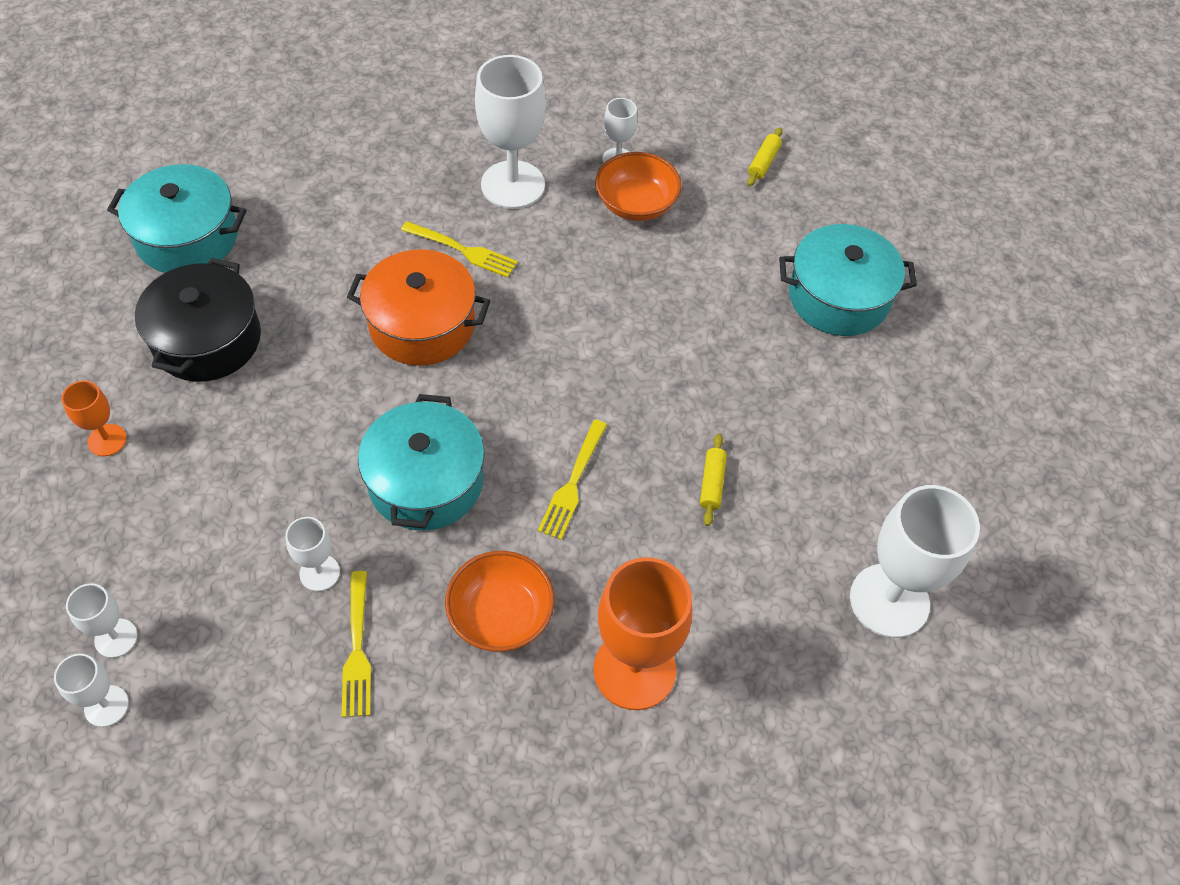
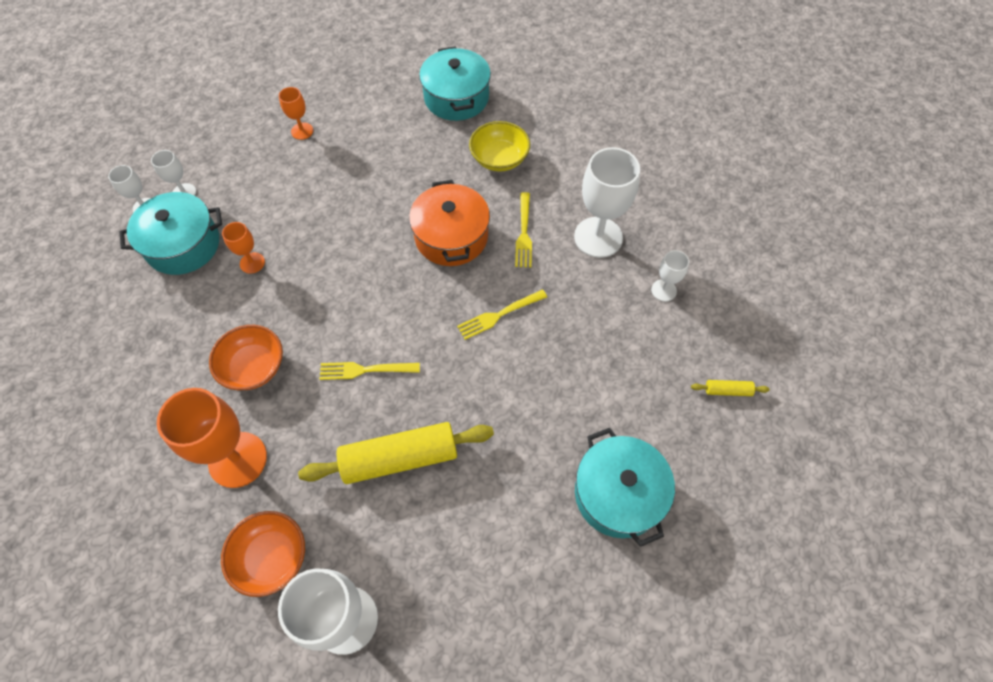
camera: 70 degrees right, 5 degrees up
(207, 340) = (388, 140): black pot -> none
(319, 573) = (252, 263): white goblet -> orange goblet
(329, 231) = (499, 158): none -> yellow bowl
(357, 649) = (209, 302): yellow fork -> yellow fork (499, 315)
(426, 481) = (334, 288): turquoise pot -> turquoise pot (183, 245)
(636, 204) = (627, 318): orange bowl -> orange bowl (271, 557)
(712, 483) = (400, 458): yellow rolling pin -> yellow rolling pin, size x2.39

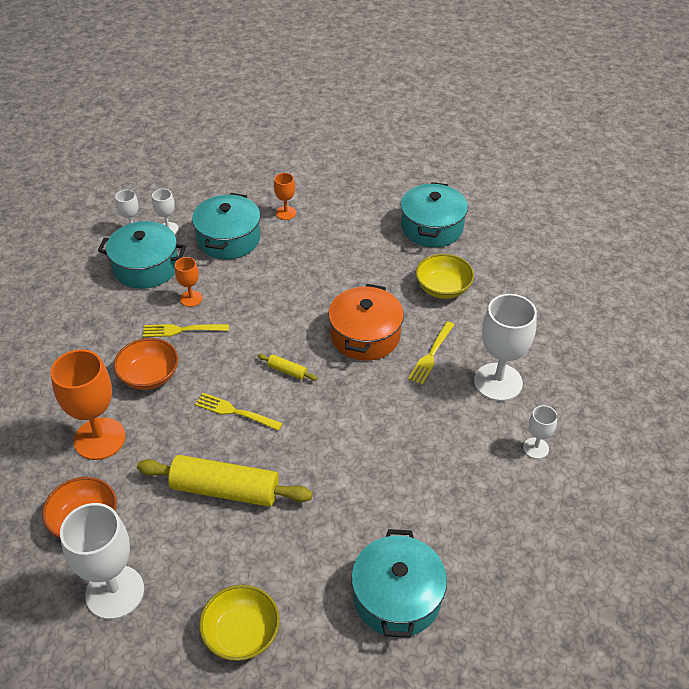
camera: 25 degrees right, 15 degrees down
(257, 181) = (229, 239): none -> turquoise pot
(495, 600) = (241, 633): none -> yellow bowl
(499, 315) = (372, 412): yellow fork -> yellow fork (182, 330)
(727, 391) = (550, 555): yellow rolling pin -> yellow rolling pin (287, 371)

